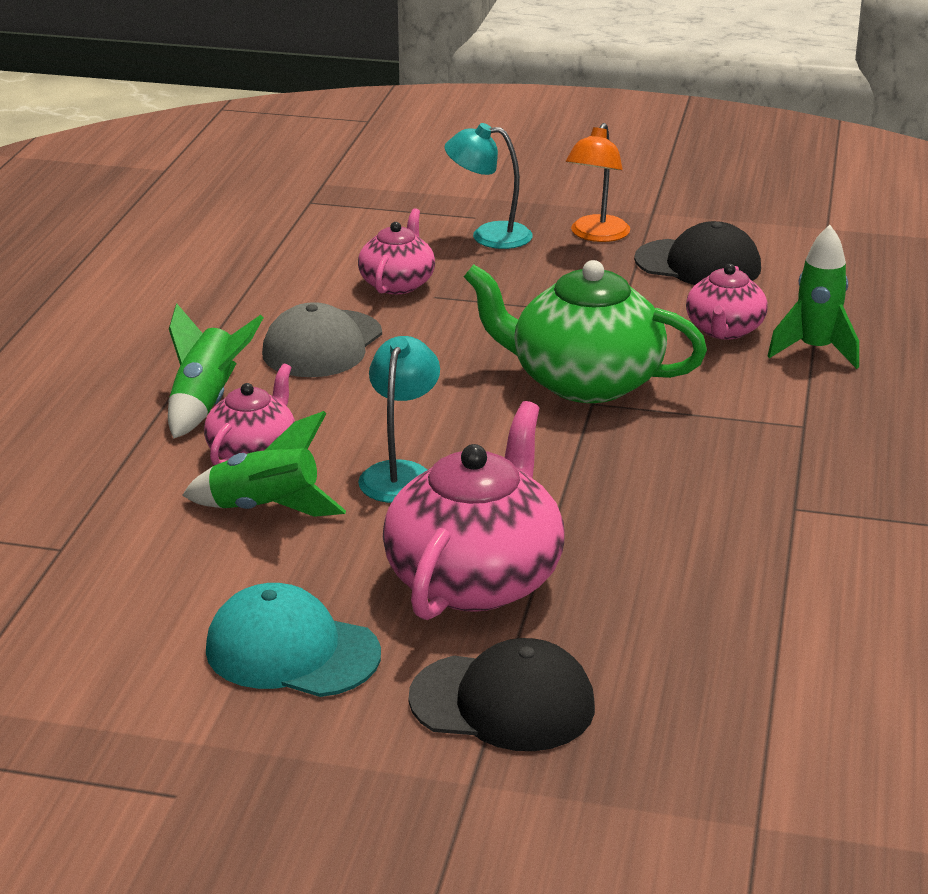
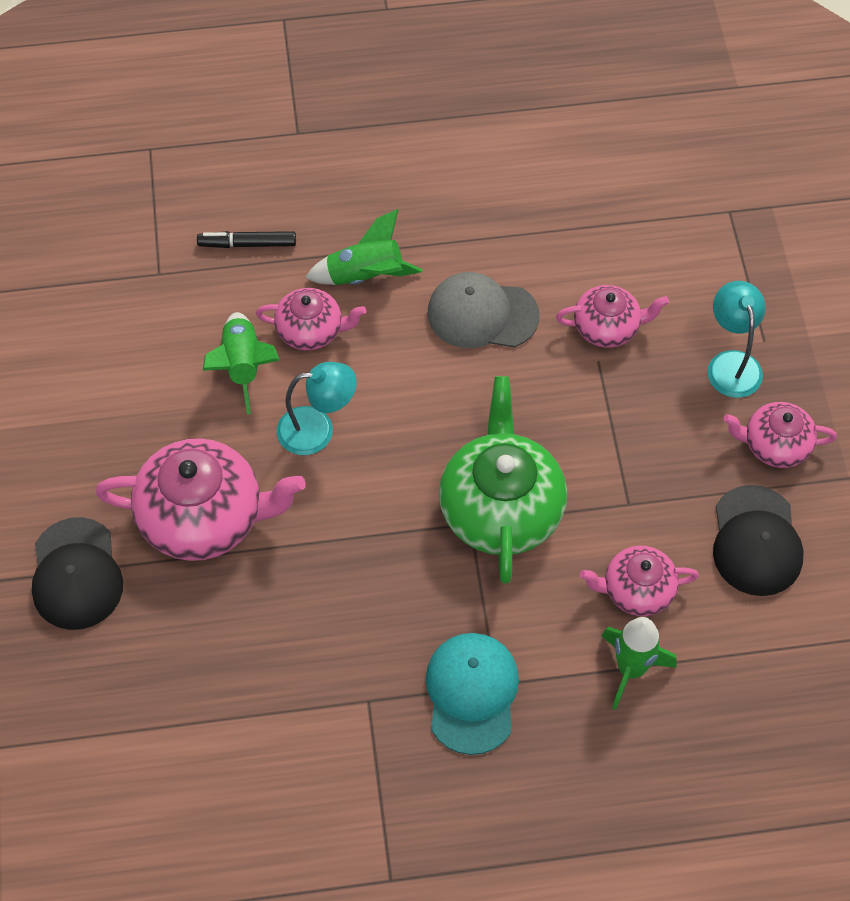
camera: 70 degrees right, 30 degrees up
(79, 473) = (247, 244): none -> black marker
(292, 651) = (92, 441): turquoise cap -> turquoise cap (471, 693)
(596, 235) = (775, 445): orange lamp -> pink teapot

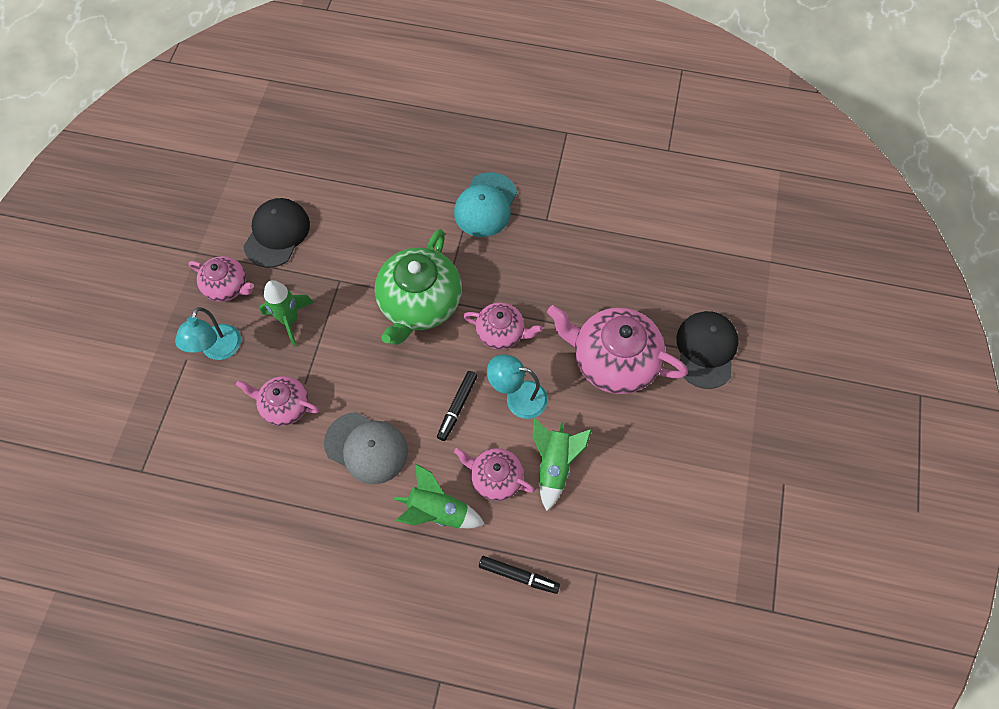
camera: 160 degrees left, 5 degrees up
(391, 393) = (457, 407): none -> black marker
(630, 669) = (390, 189): green rocket -> green rocket (290, 320)
(636, 590) = (363, 229): pink teapot -> pink teapot (501, 333)

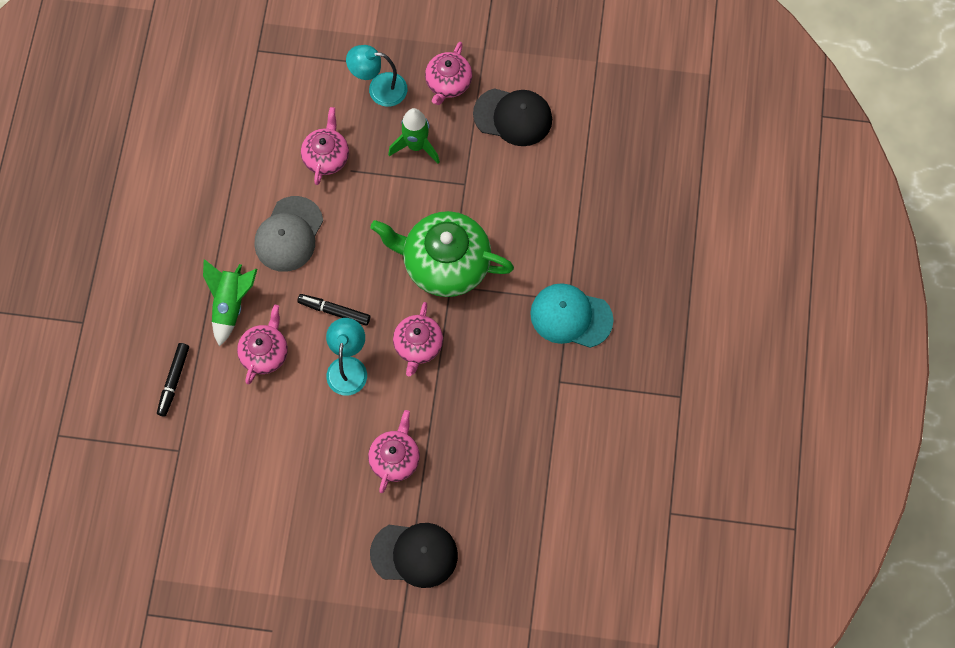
camera: 85 degrees right, 5 degrees up
(554, 465) = (280, 406): green rocket -> none
(613, 361) = (395, 458): pink teapot -> pink teapot, size x0.56

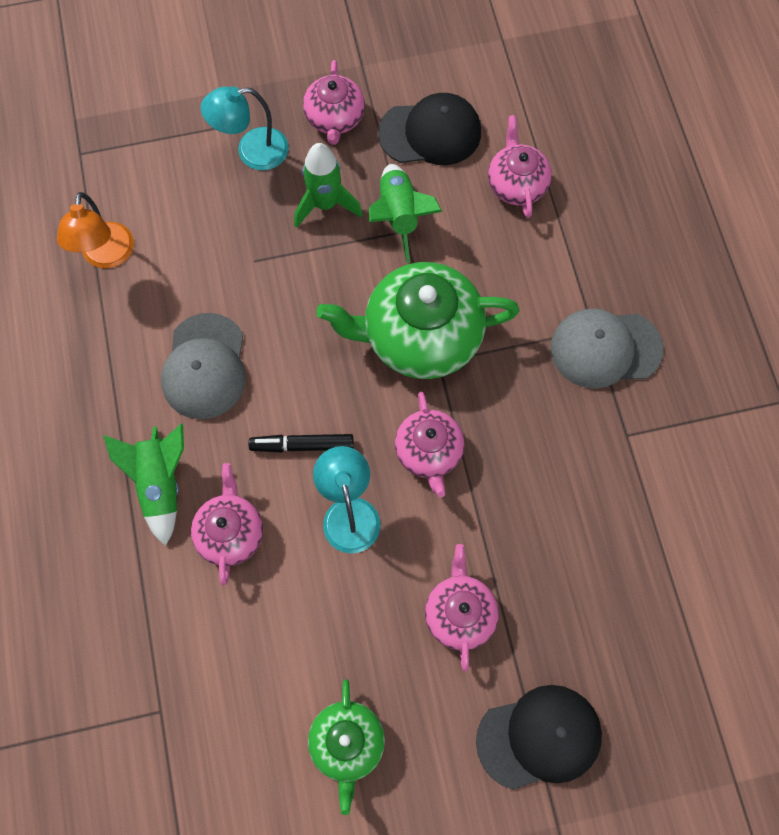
camera: 20 degrees left, 0 degrees up
(173, 381) = (119, 615): black marker -> none
(250, 133) = (106, 256): none -> orange lamp
(289, 513) = (347, 743): none -> green teapot
(326, 156) = (216, 254): pink teapot -> pink teapot (516, 184)
(465, 172) = (399, 216): none -> green rocket
(571, 316) = (605, 348): turquoise cap -> grey cap

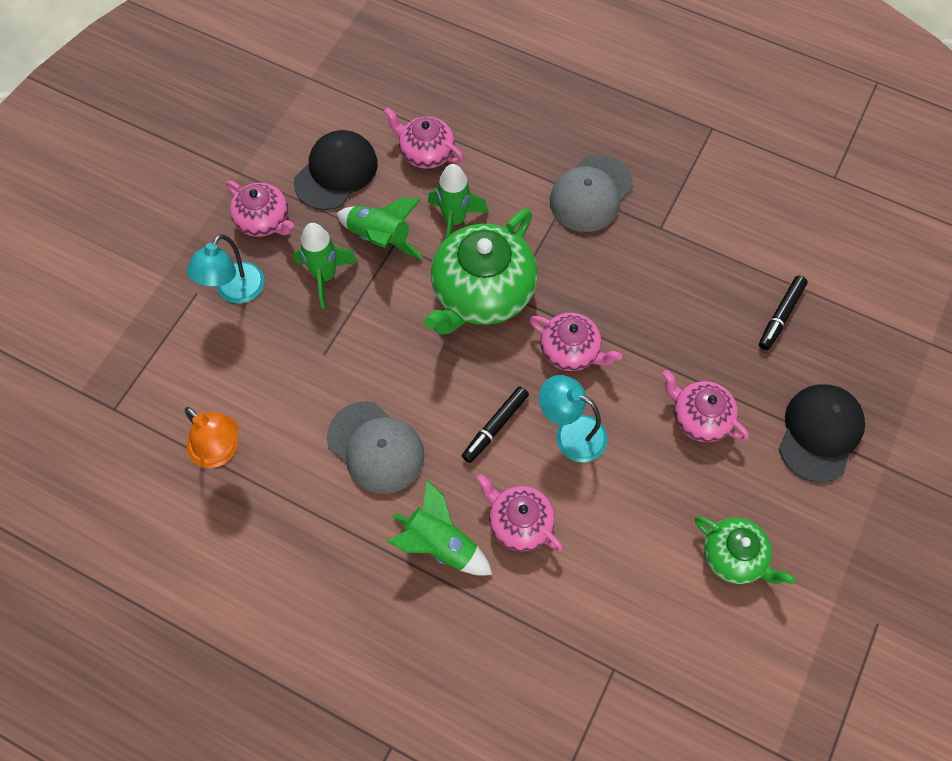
camera: 50 degrees left, 5 degrees down
(470, 259) = (454, 220): none -> green rocket
(633, 612) = (780, 316): none -> black marker

